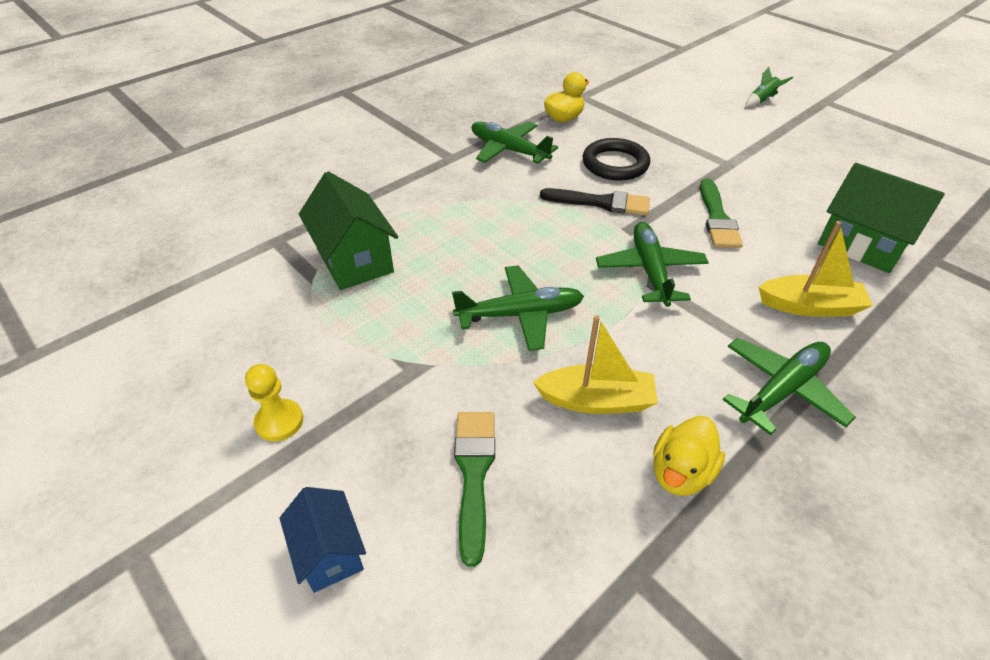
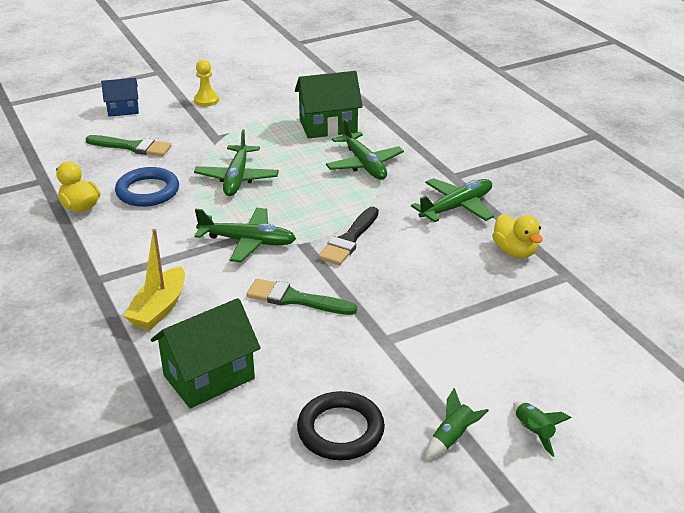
camera: 105 degrees right, 10 degrees down
(596, 400) = (148, 191): yellow boat -> blue ring
(615, 164) = (411, 263): black ring -> black ring (340, 430)
(781, 390) = (100, 263): green plane -> green plane (364, 164)
(798, 126) = (452, 438): none -> green rocket

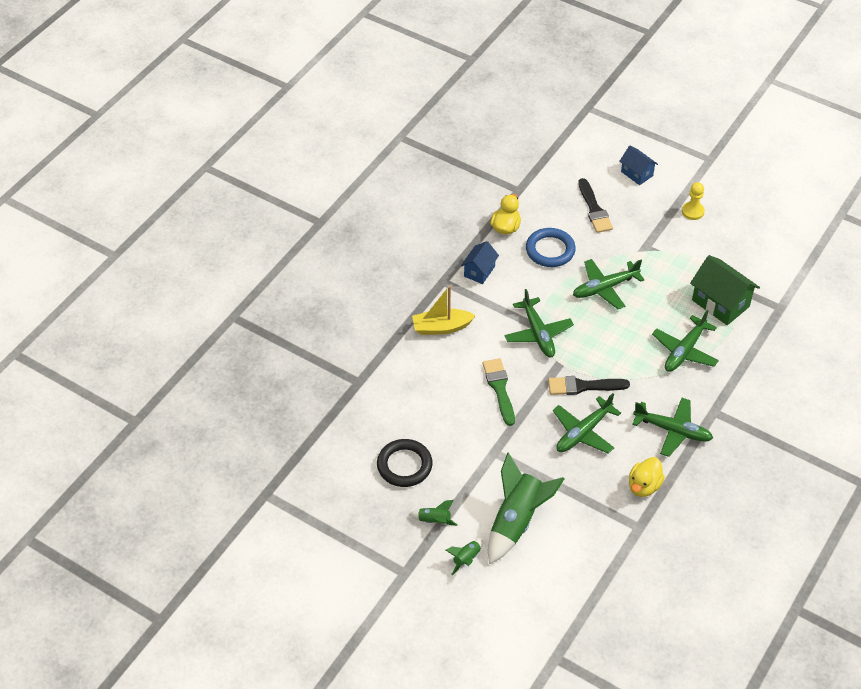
camera: 60 degrees right, 15 degrees up
(115, 248) = (479, 271): none -> blue house
(132, 147) = (594, 209): green brush -> black brush
(209, 377) = (403, 384): green house -> none
(411, 263) = (583, 432): none -> green plane
(501, 363) = (516, 521): none -> green rocket

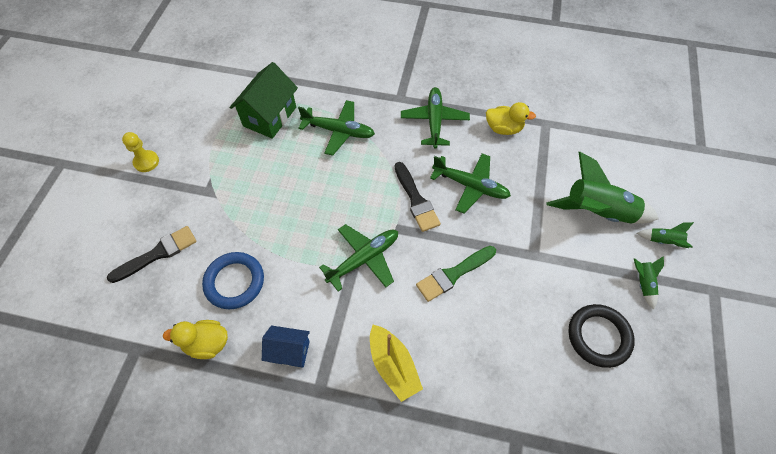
camera: 110 degrees left, 10 degrees up
(605, 288) = (278, 213): green plane -> none
(637, 174) = (91, 225): blue house -> none

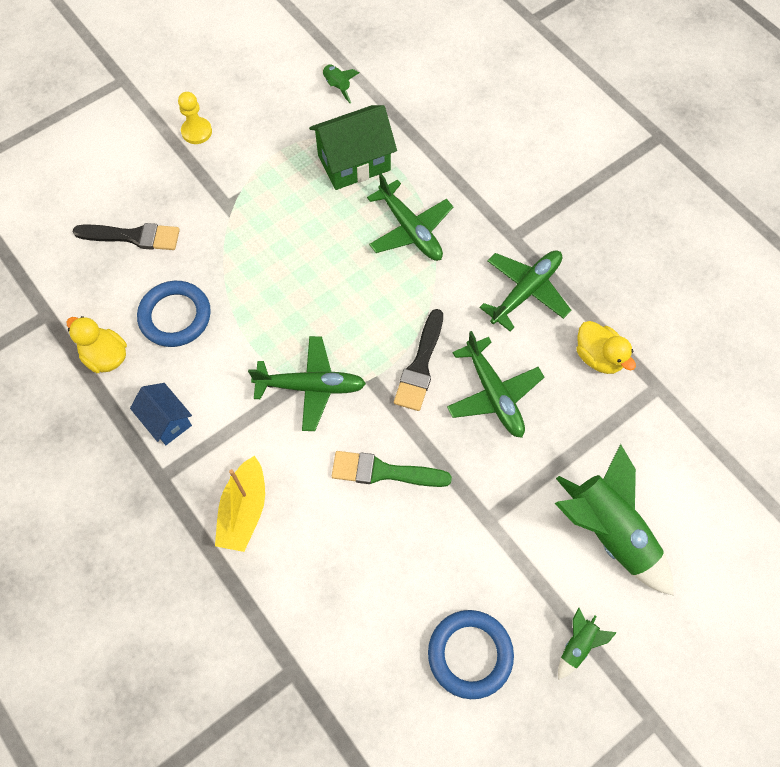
camera: 40 degrees right, 5 degrees up
(598, 336) = (470, 654): black ring -> blue ring
(663, 241) = (652, 623): green rocket -> green rocket (337, 86)

